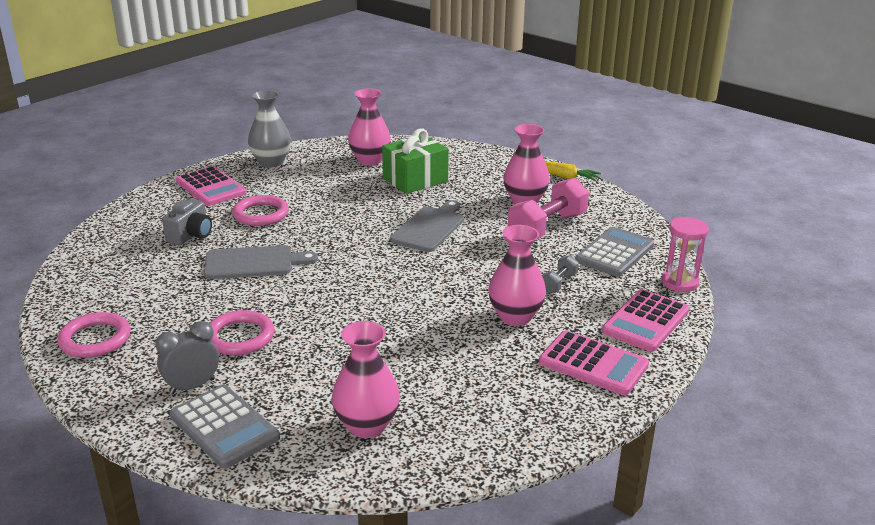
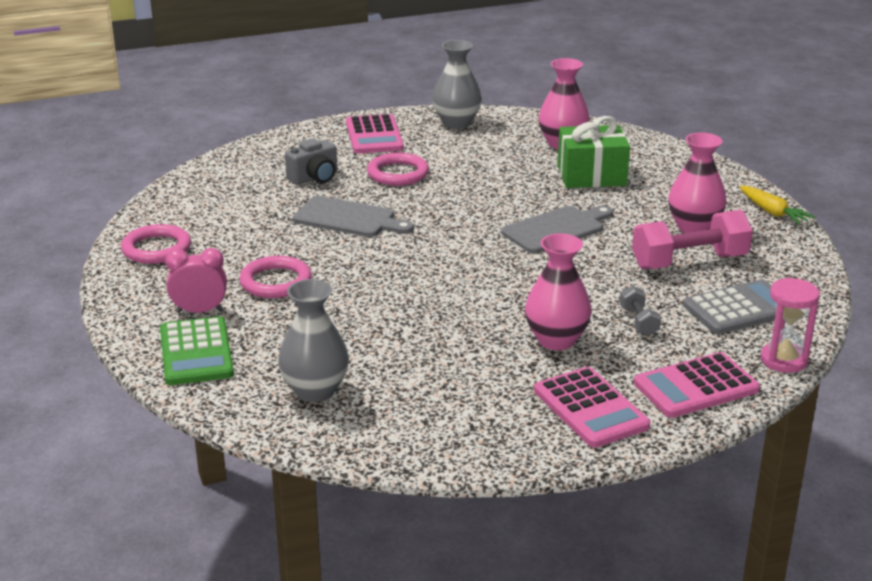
camera: 30 degrees right, 0 degrees up
(192, 386) = (199, 311): grey clock -> pink clock
(224, 427) = (196, 352): grey calculator -> green calculator
(367, 425) = (315, 391): pink vase -> grey vase
(558, 283) = (639, 322): grey dumbbell -> grey dumbbell turned 75 degrees counterclockwise

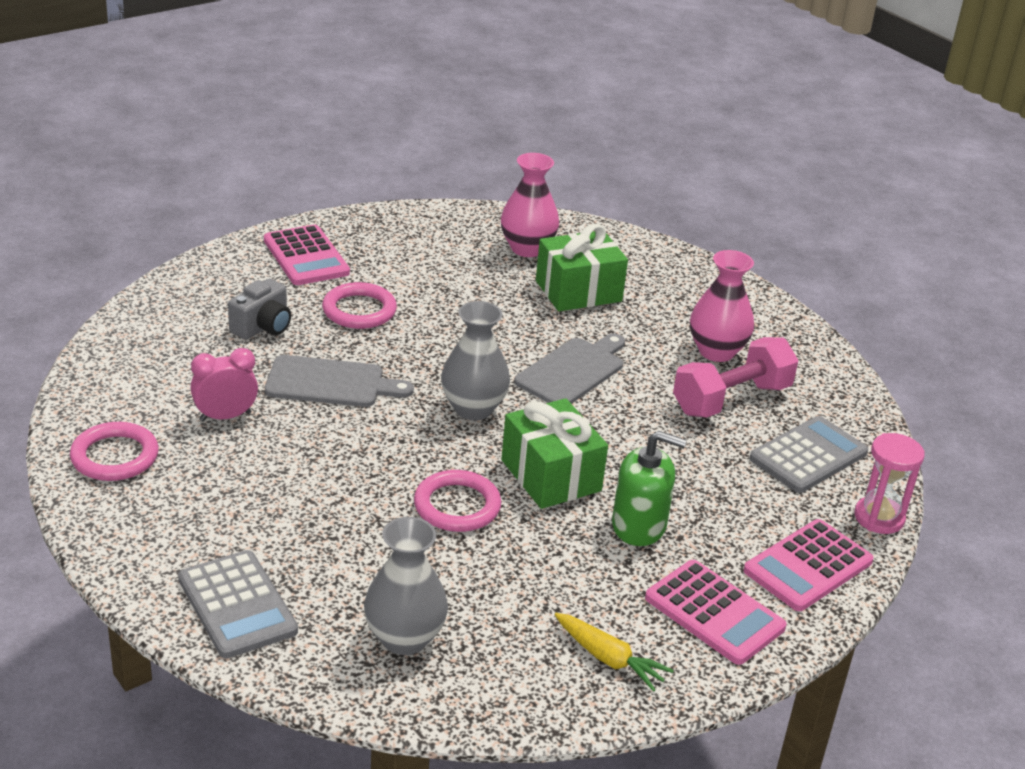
camera: 20 degrees left, 5 degrees up
(196, 352) = (237, 605): green calculator -> grey calculator
(199, 311) = (213, 544): pink clock -> pink clock (225, 416)
(276, 282) = (286, 487): pink ring -> pink ring (457, 506)
(456, 123) = (395, 229): grey vase -> grey vase (473, 408)
(498, 297) = (551, 475): none -> green gift
(556, 340) = (639, 526): pink vase -> green soap dispenser
(639, 322) = (714, 488): grey dumbbell -> none
(773, 213) = (788, 322): yellow carrot -> yellow carrot (609, 659)

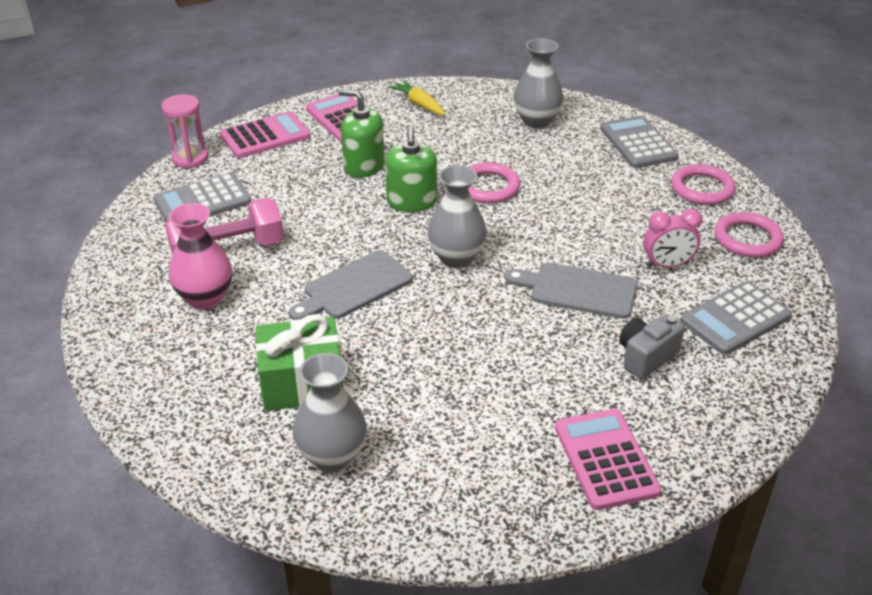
camera: 165 degrees left, 5 degrees up
(161, 365) = (735, 319): none -> grey calculator
(359, 310) = (547, 372): pink ring -> pink ring (702, 188)
(527, 248) = (332, 456): pink vase -> grey vase
(551, 475) = (412, 202): green gift -> green soap dispenser

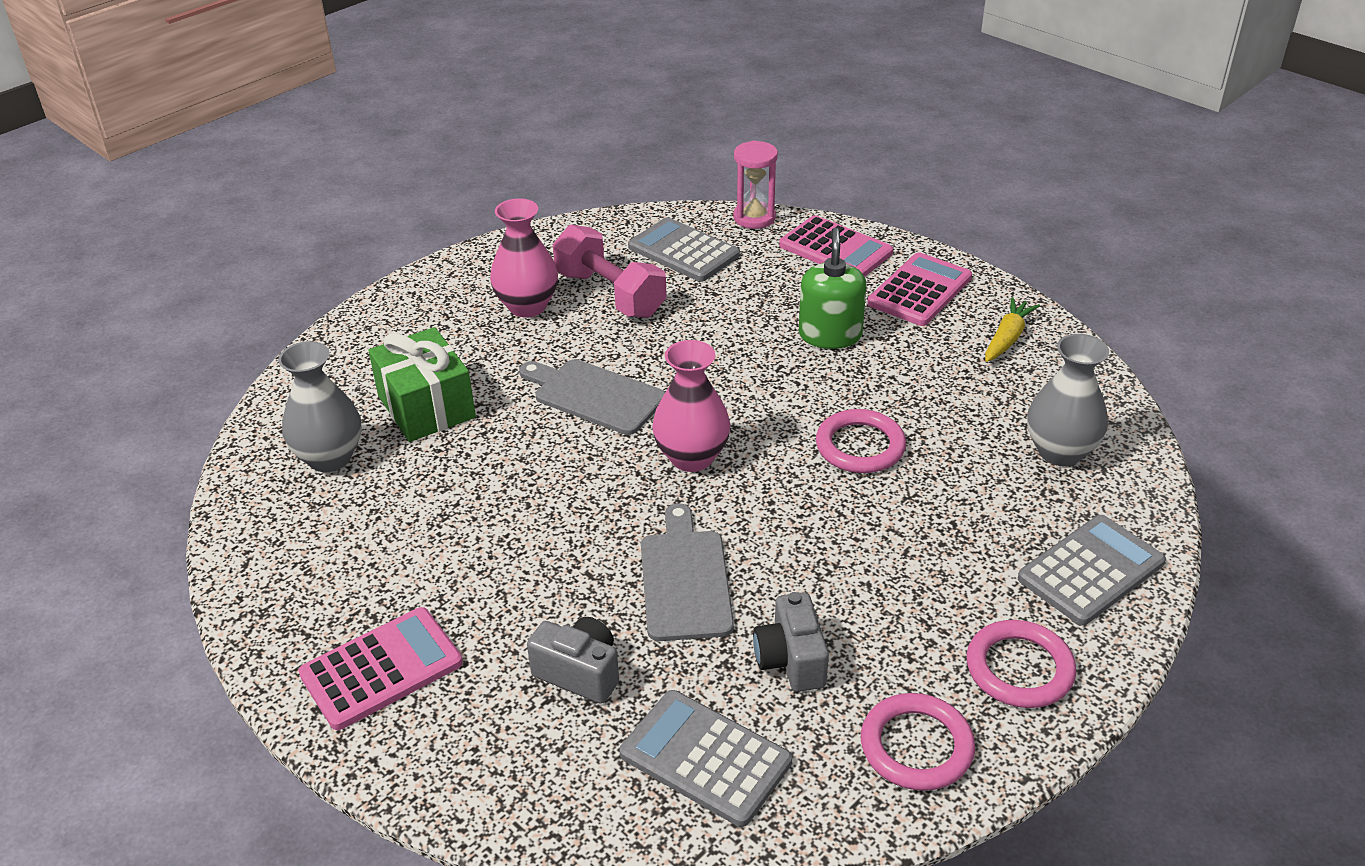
camera: 70 degrees right, 0 degrees up
(412, 202) = (782, 392): green soap dispenser -> none
(456, 258) = (691, 457): grey vase -> pink vase
(667, 265) = (791, 660): pink clock -> grey camera

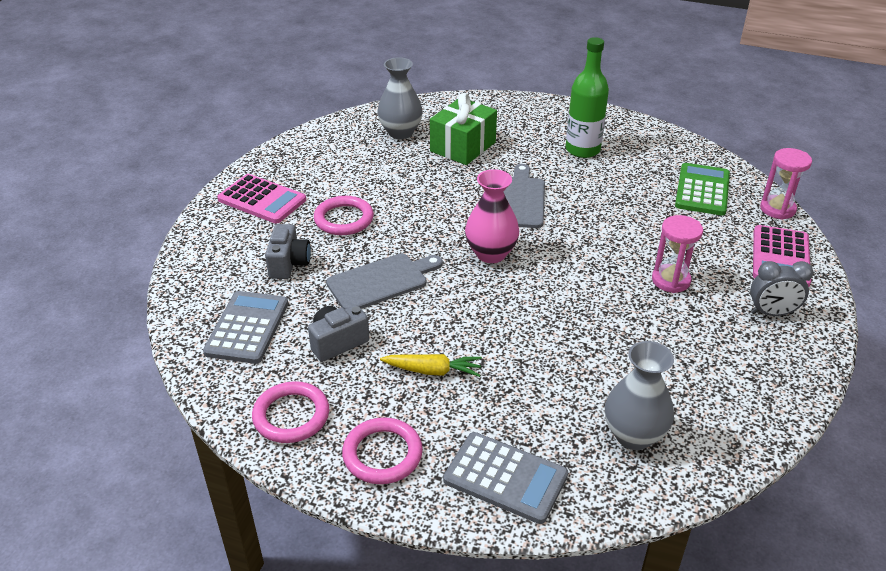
camera: 65 degrees right, 0 degrees up
(527, 306) = (582, 150): pink vase -> green bottle
(610, 294) = (624, 175): pink dumbbell -> none
(683, 251) = (702, 190): grey calculator -> green calculator
(830, 335) = (670, 280): green soap dispenser -> pink hourglass
(860, 446) = (557, 325): pink ring -> pink ring (344, 219)
(920, 291) = (772, 313): pink calculator -> grey clock
(1007, 338) = (756, 376): yellow carrot -> yellow carrot (433, 371)

